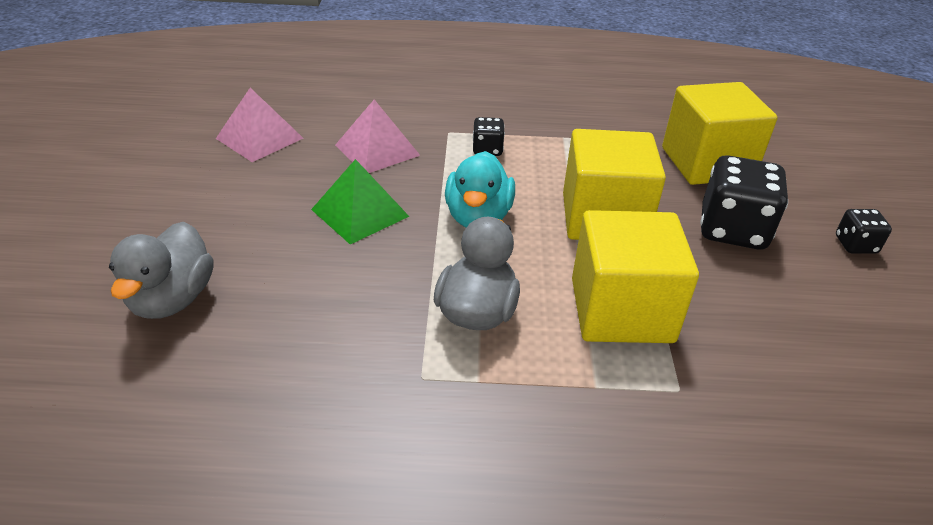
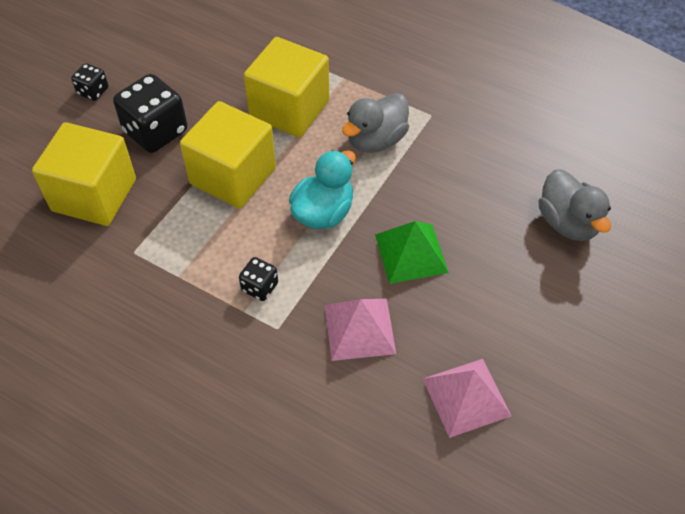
camera: 150 degrees left, 15 degrees up
(173, 299) = (567, 223): grey duck -> grey duck turned 120 degrees clockwise

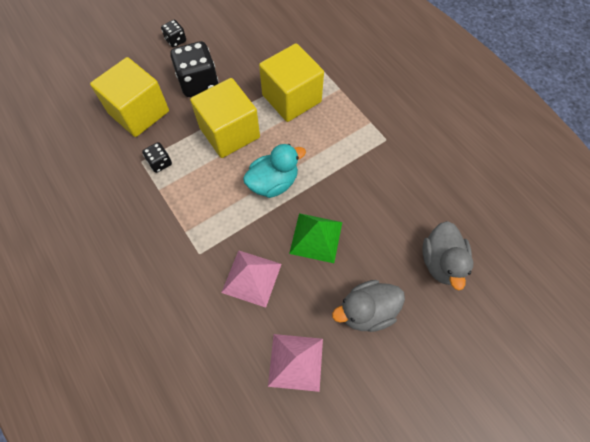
camera: 25 degrees right, 10 degrees up
(260, 287) = (204, 219): black dice -> black dice (160, 163)
(376, 140) = (337, 143): grey duck -> grey duck (366, 311)

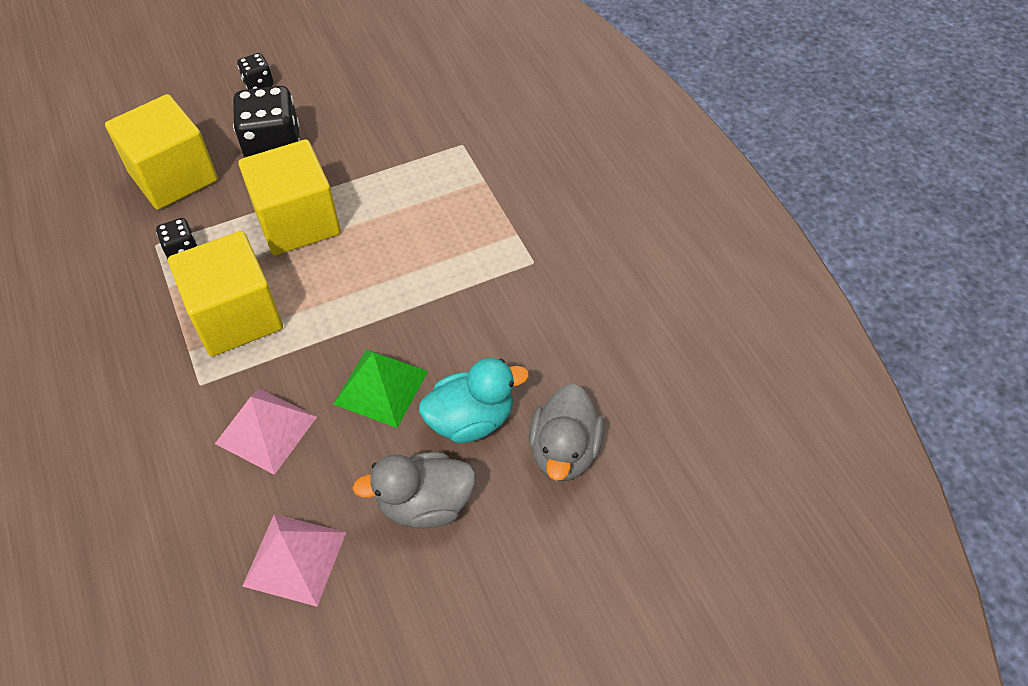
camera: 10 degrees right, 10 degrees down
(273, 183) = (341, 301): turquoise duck -> turquoise duck (471, 419)
(291, 98) = (406, 185): yellow cube -> yellow cube (236, 316)

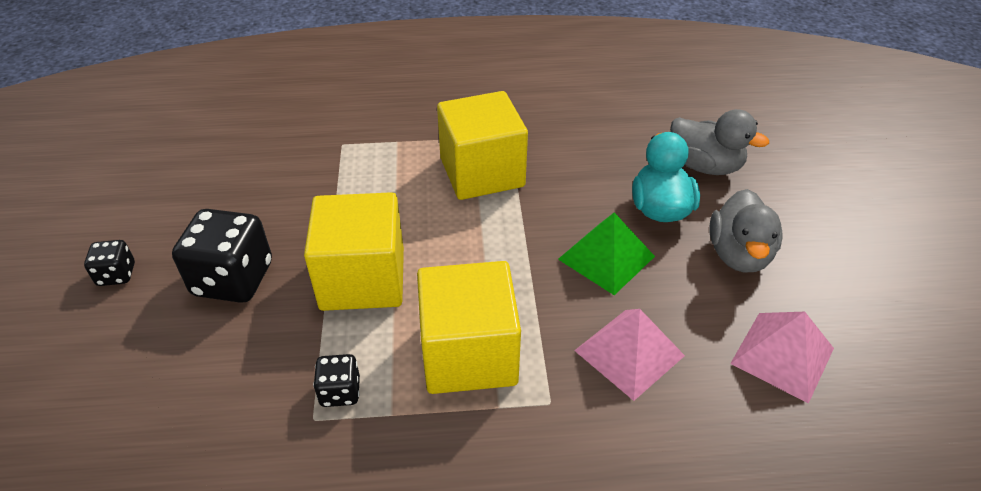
camera: 70 degrees left, 10 degrees down
(173, 176) = (208, 383): yellow cube -> yellow cube (482, 172)

